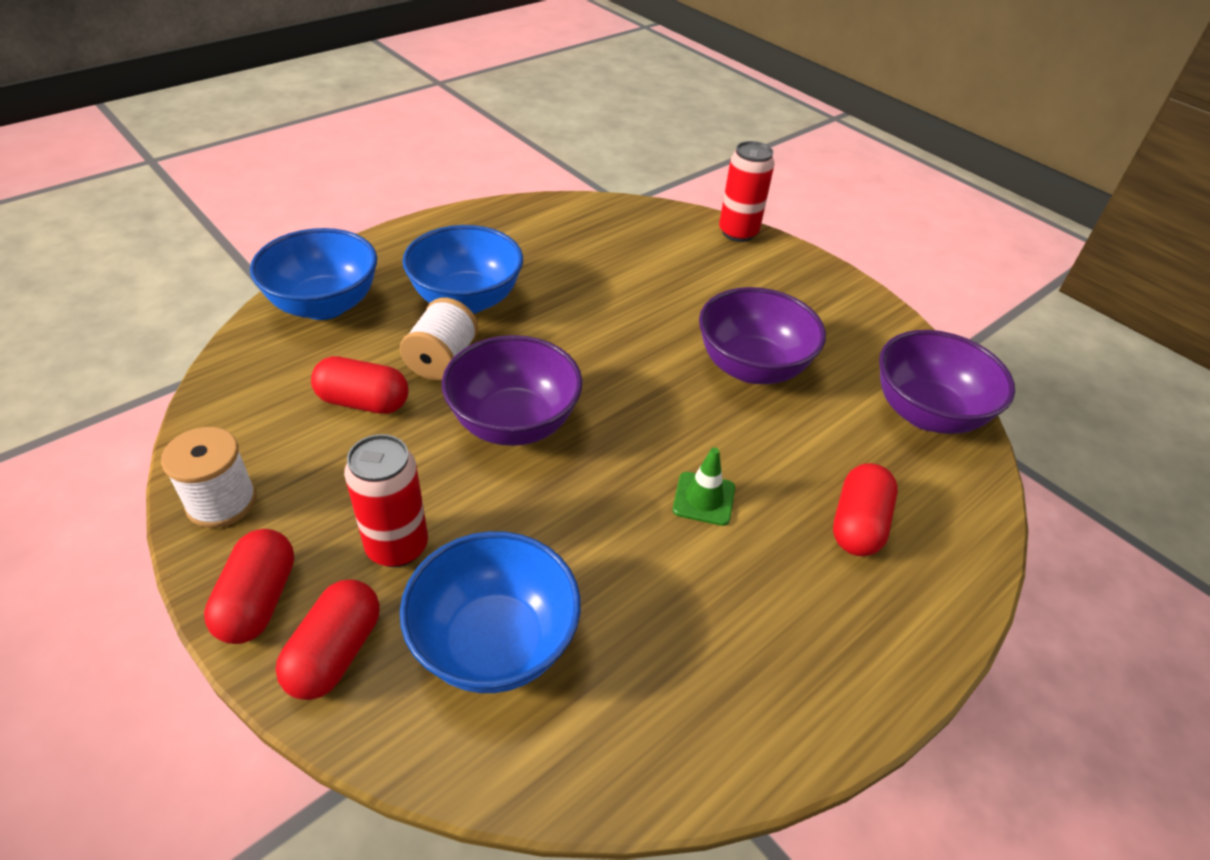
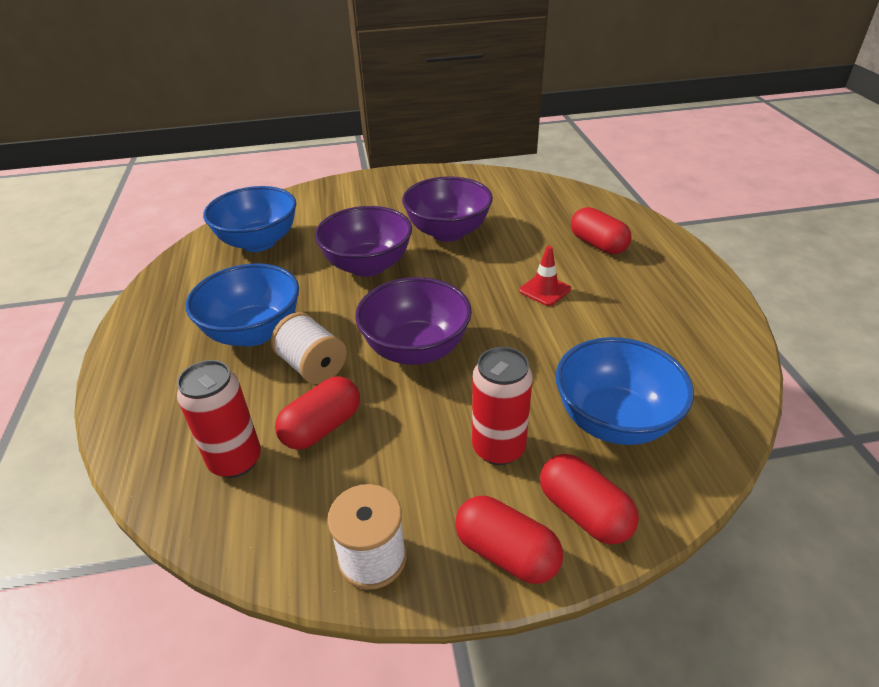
camera: 55 degrees left, 5 degrees down
(324, 305) = (166, 421): blue bowl -> blue bowl (258, 242)
(704, 499) = (544, 290): green traffic cone -> red traffic cone
(738, 233) = (316, 190): red can -> red can (235, 460)
(926, 413) = (532, 192): purple bowl -> purple bowl (368, 266)

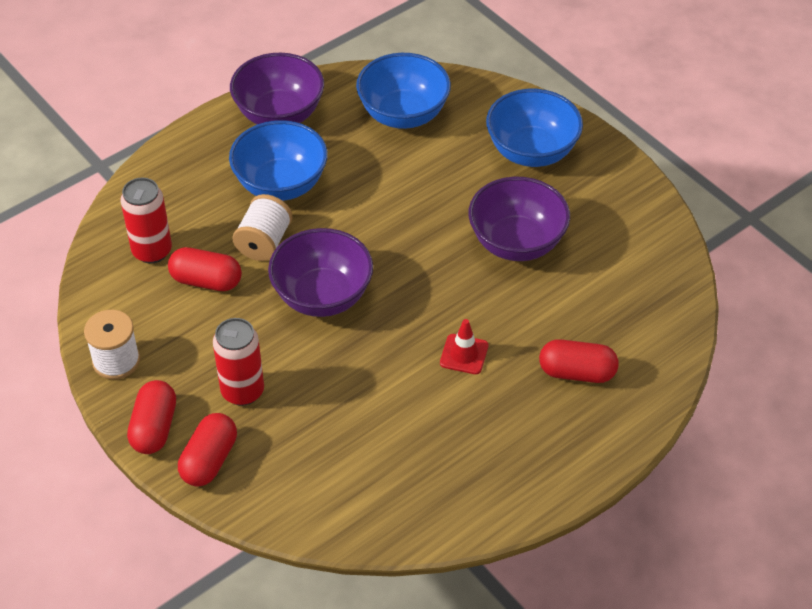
camera: 60 degrees right, 10 degrees up
(368, 266) = (418, 210): purple bowl -> purple bowl (279, 114)
(598, 244) = (577, 372): red capsule -> red capsule turned 75 degrees clockwise
(614, 420) = (312, 454): blue bowl -> blue bowl (531, 152)

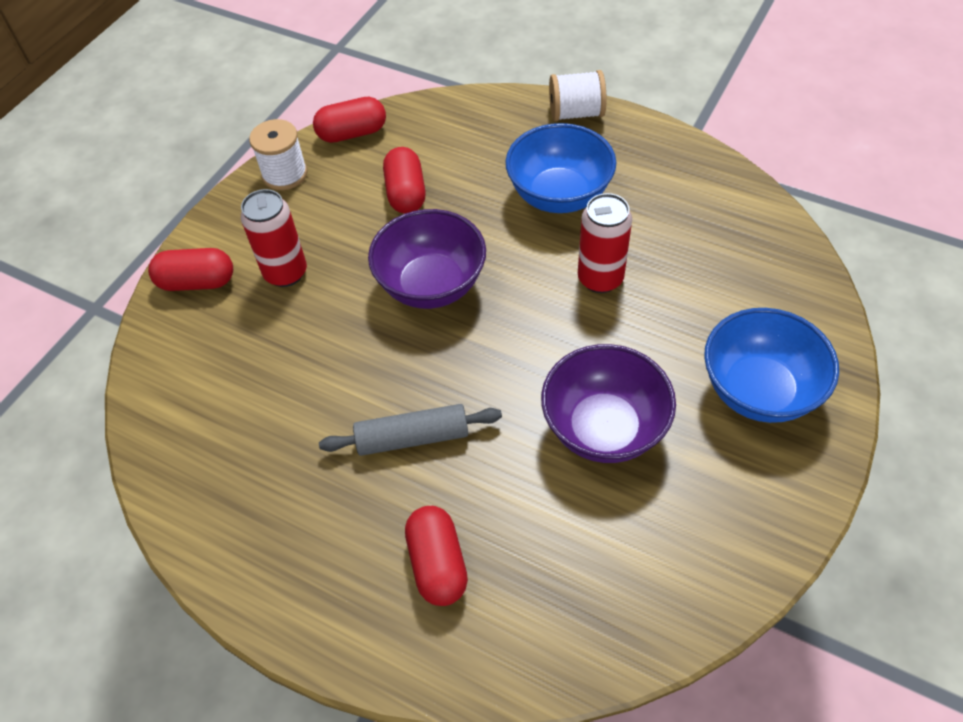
camera: 70 degrees right, 5 degrees up
(152, 251) = (421, 143): red can -> red can (600, 278)
(154, 428) = (220, 230): red capsule -> red capsule (352, 133)
(264, 242) = (477, 214): white spool -> white spool (576, 113)
(279, 114) = (652, 157): purple bowl -> none
(403, 114) = (727, 251): blue bowl -> none
(464, 354) = (412, 437): red traffic cone -> grey rolling pin

